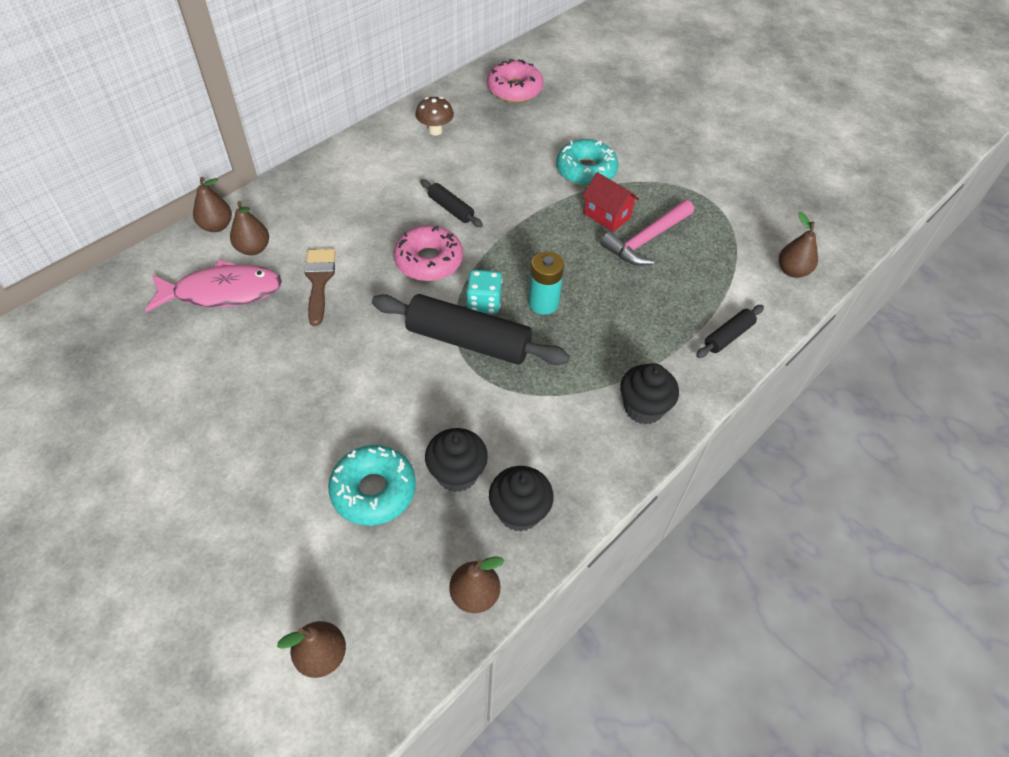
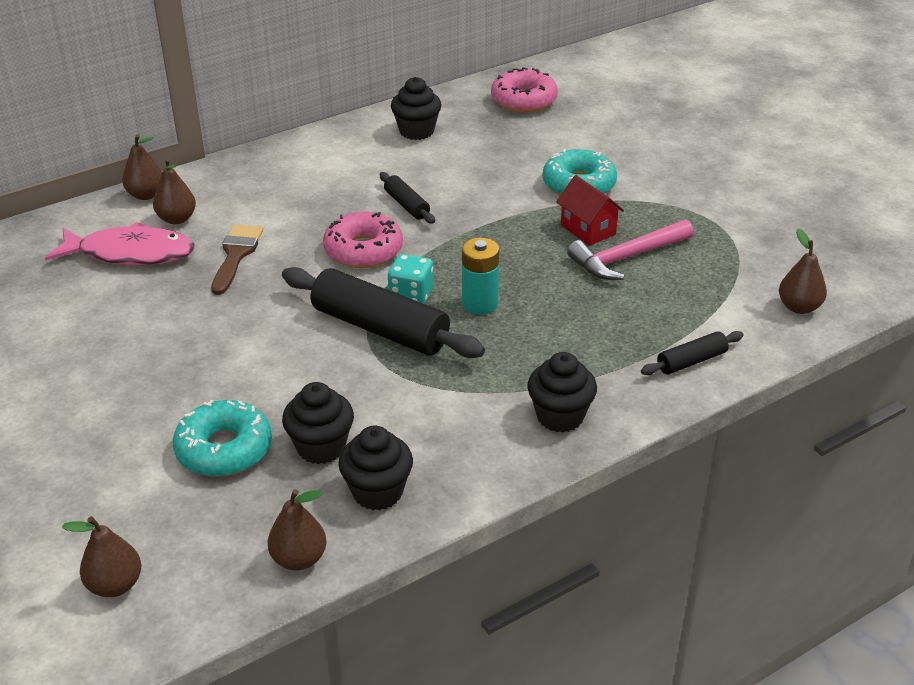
camera: 15 degrees right, 15 degrees down
(435, 131) = (416, 131): brown mushroom -> black cupcake

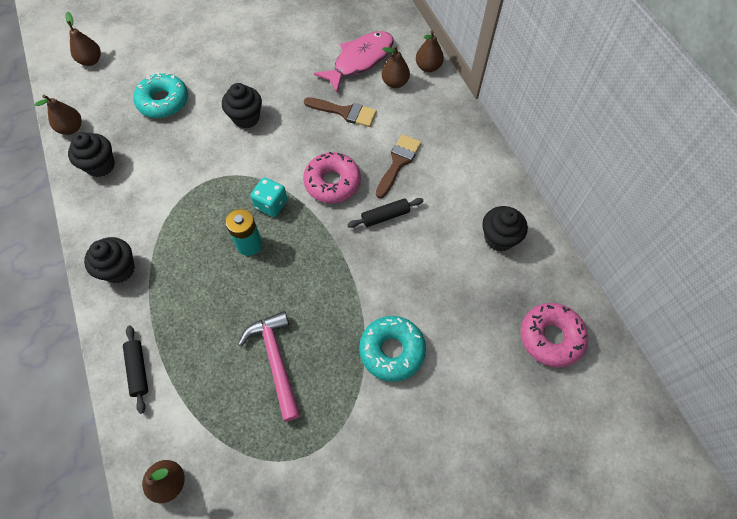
camera: 100 degrees right, 25 degrees up
(130, 253) = (360, 61): pink fish -> pink fish turned 150 degrees counterclockwise
(321, 203) = (398, 162): none -> brown brush
(321, 447) = (146, 143): black cupcake -> black cupcake (246, 118)
(380, 328) = (242, 182): black rolling pin -> none
(588, 229) = (322, 340): red house -> none

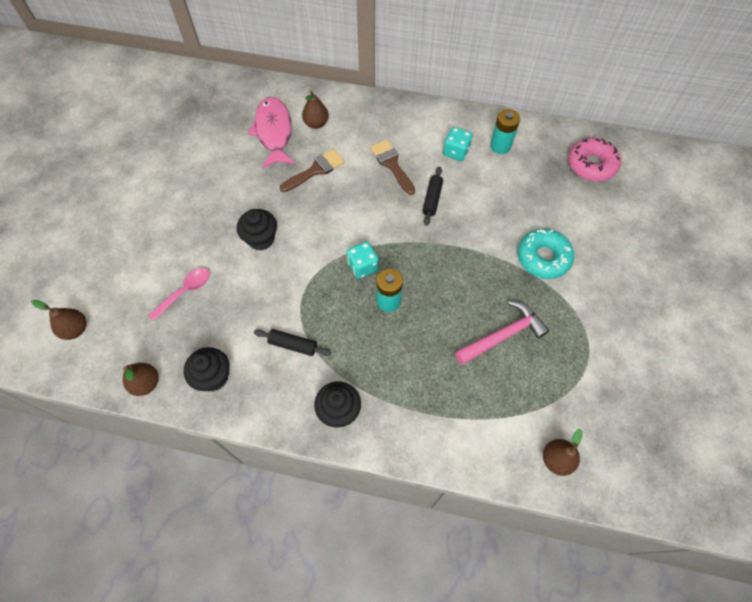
camera: 55 degrees left, 0 degrees up
(138, 370) = (446, 439): black rolling pin -> black rolling pin (293, 345)
(163, 101) = (185, 292): turquoise donut -> pink spoon
(276, 360) = (503, 335): pink hammer -> pink hammer turned 135 degrees clockwise
(332, 182) = (375, 215): pink donut -> none
(428, 67) = (320, 95): brown pear -> none
(457, 205) = (456, 152): none -> turquoise dice
(499, 238) = (500, 146): black cupcake -> turquoise battery

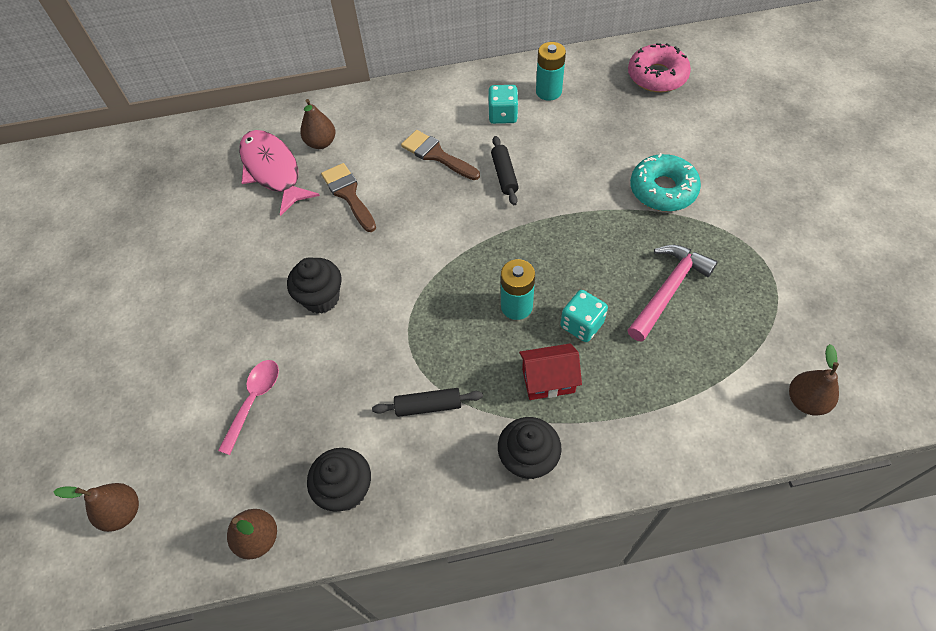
camera: 20 degrees left, 5 degrees down
(316, 170) = (348, 194): brown brush -> brown brush turned 60 degrees counterclockwise
(362, 266) = (464, 280): turquoise dice -> turquoise dice (581, 325)
(382, 363) = (548, 380): none -> red house

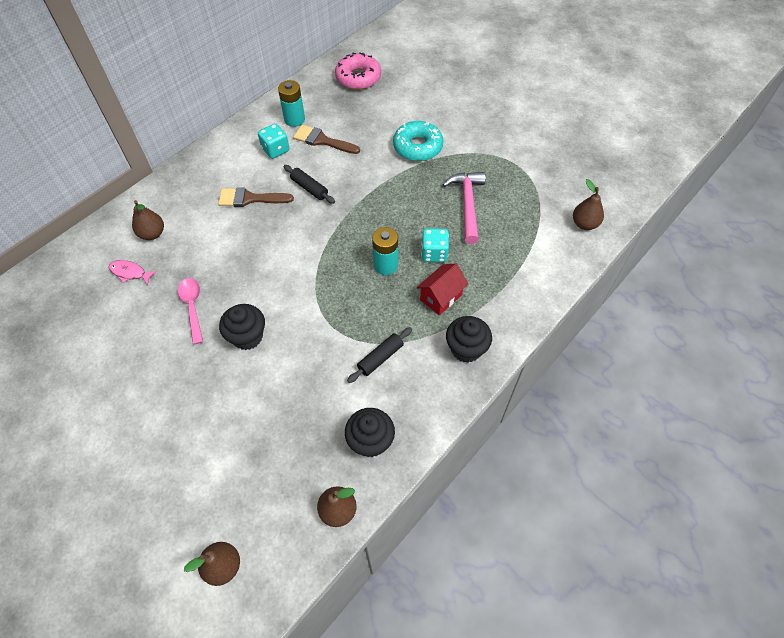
camera: 40 degrees left, 0 degrees up
(254, 401) = (257, 431): pink spoon -> pink spoon (192, 307)
(273, 171) = (130, 273): pink fish -> pink fish, size x0.48
(348, 194) = (206, 258): brown brush -> brown brush (322, 140)

